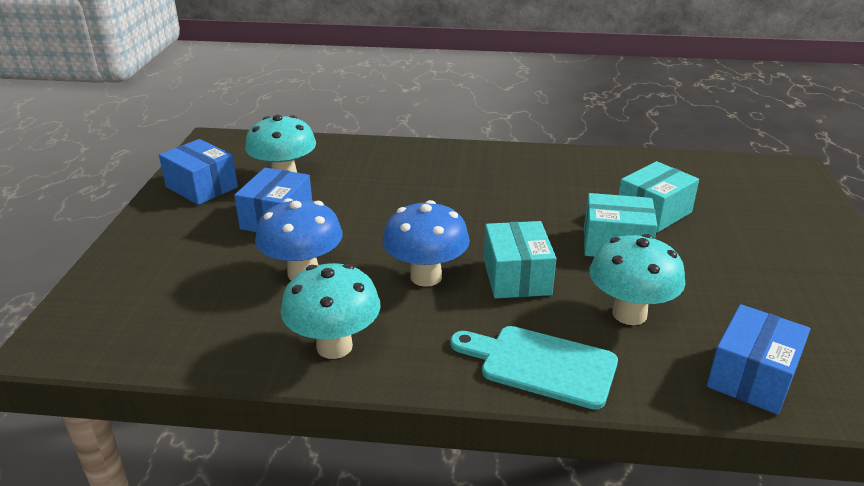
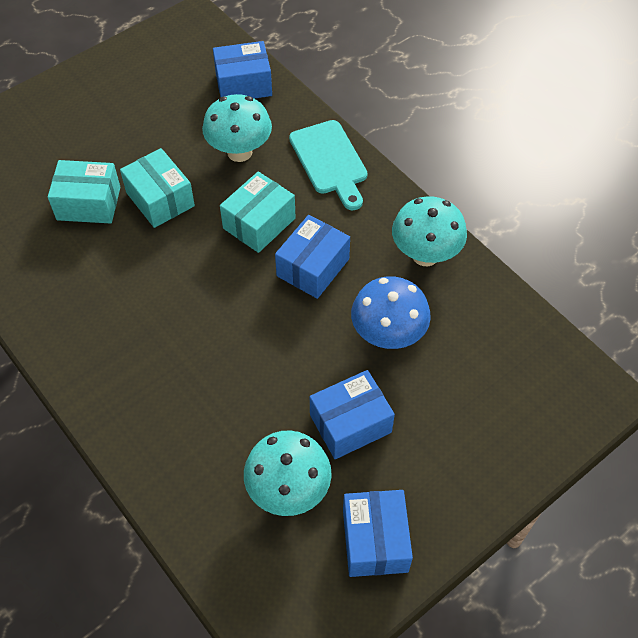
camera: 135 degrees left, 25 degrees up
(426, 277) = (313, 267): blue mushroom -> blue box

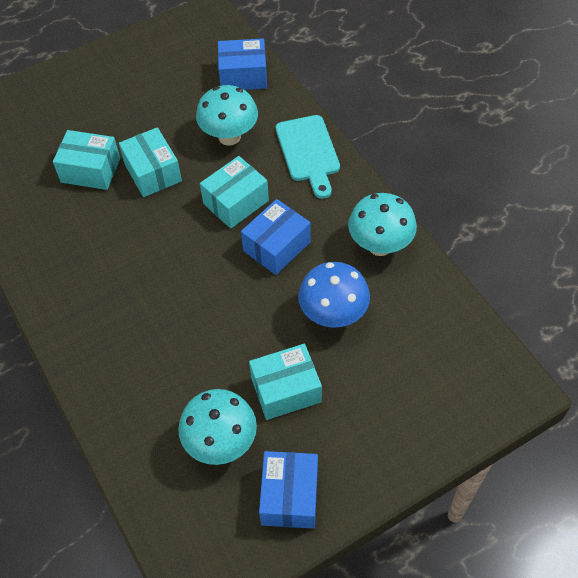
camera: 10 degrees right, 0 degrees up
(350, 423) = (286, 390): blue box -> turquoise box

